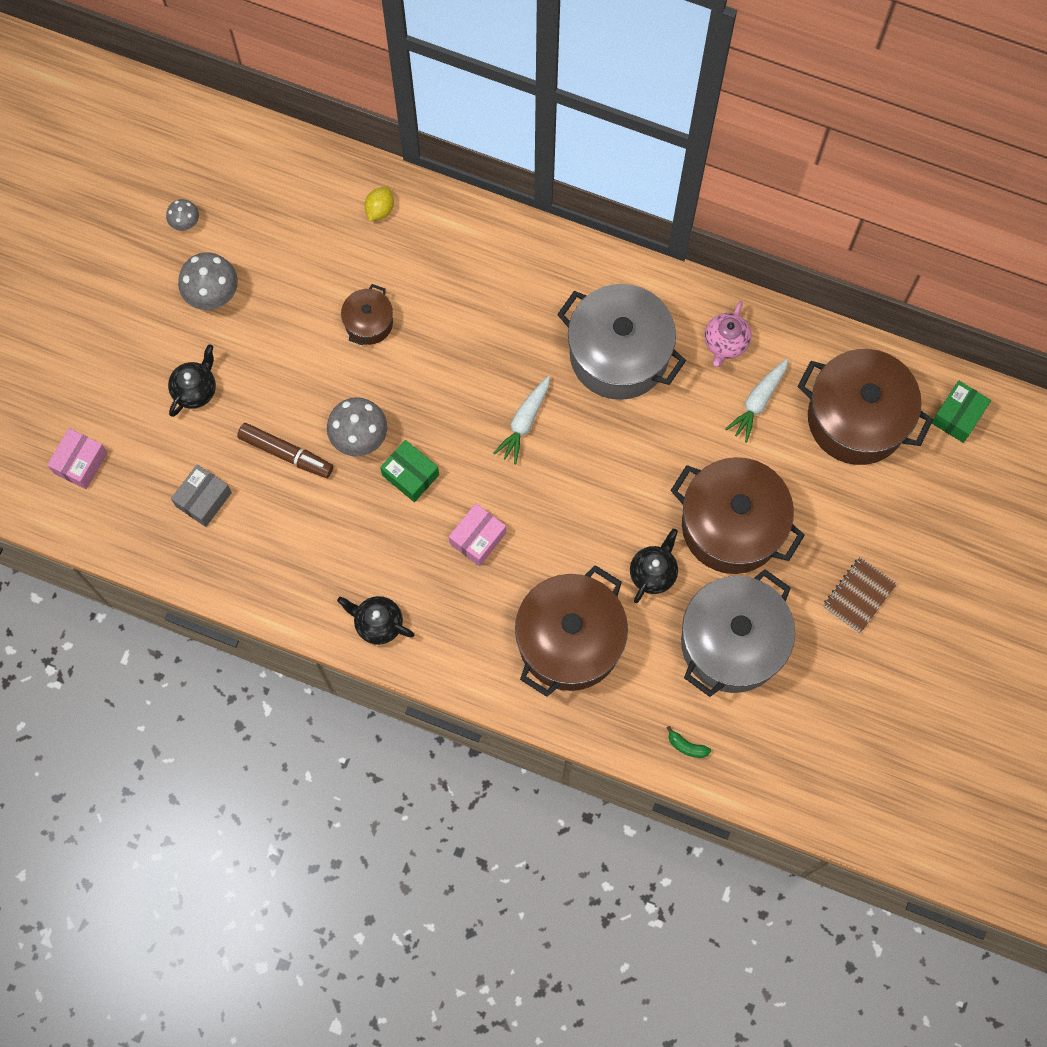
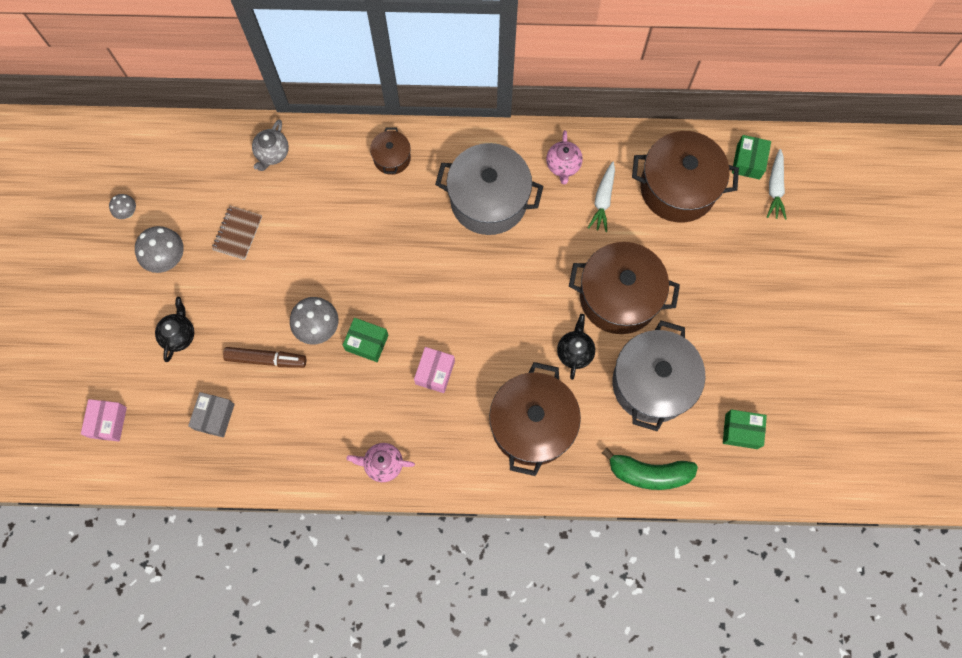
camera: 20 degrees left, 0 degrees up
(369, 323) = (294, 240): brown pot -> brown pot (392, 158)
(378, 623) = (383, 464): black teapot -> pink teapot
(380, 209) = (272, 154): yellow lemon -> grey teapot
(524, 422) = (437, 273): white carrot -> white carrot (775, 188)
(686, 746) = (649, 473): green banana -> green banana, size x2.40
(817, 737) = (741, 431): none -> green box
(858, 595) = (730, 316): brown notebook -> brown notebook (237, 233)

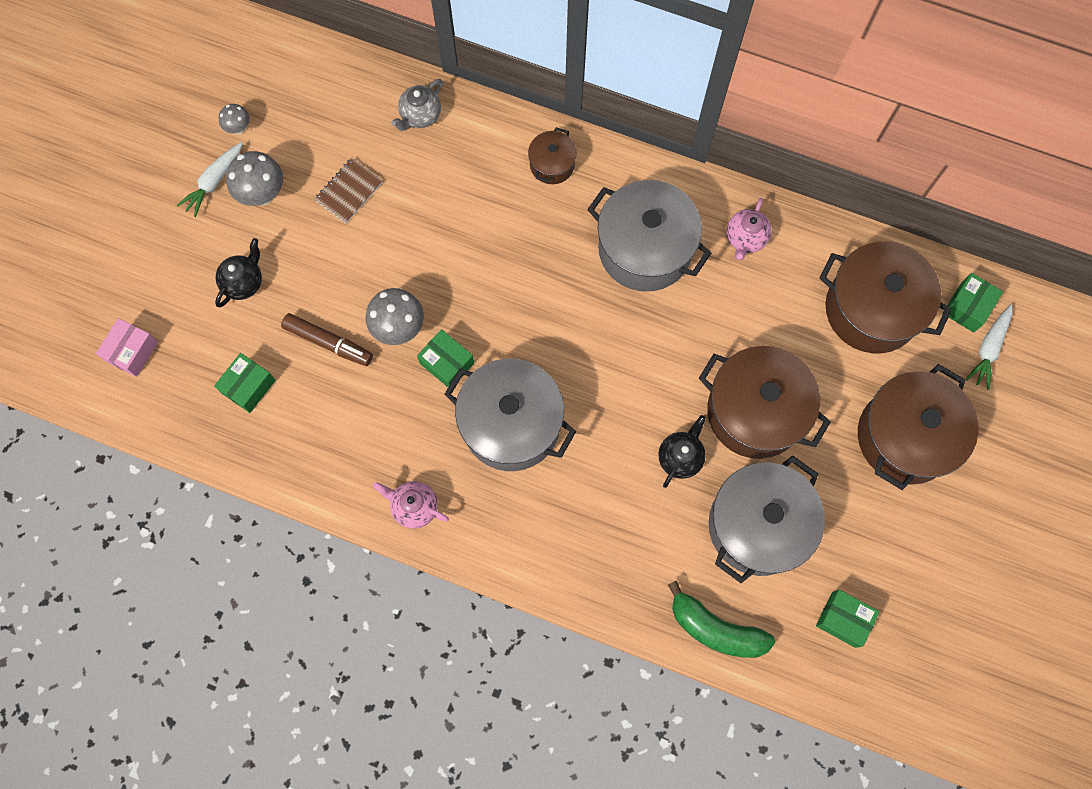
camera: 20 degrees right, 0 degrees up
(214, 417) = (248, 386): grey box -> green box
(435, 372) = (511, 424): pink box -> grey pot
(532, 425) = (600, 524): brown pot -> brown pot (905, 437)
(603, 200) = (777, 294): white carrot -> white carrot (214, 182)

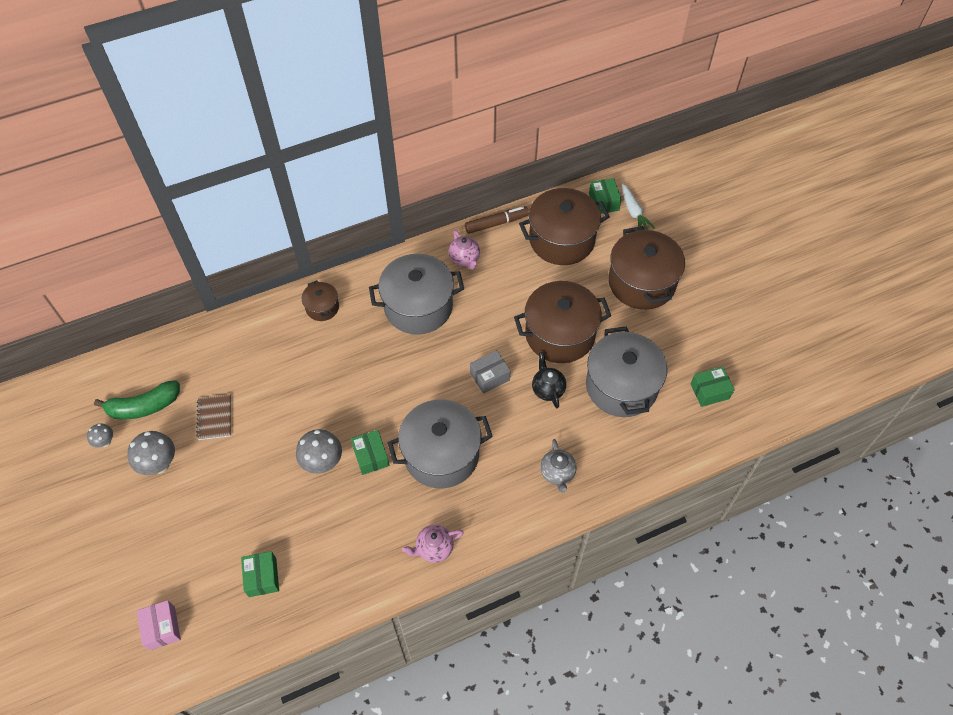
camera: 45 degrees left, 15 degrees down
(214, 182) = (119, 484): white carrot -> none
(244, 282) = (198, 523): black teapot -> none
(328, 342) = (288, 508): brown marker -> brown marker (496, 223)
(420, 116) = (217, 344): grey teapot -> grey teapot (557, 473)
(447, 363) = (371, 456): green box -> green box turned 75 degrees clockwise
(638, 389) = (490, 376): none -> grey box
(715, 629) = (657, 455): green banana -> green banana (144, 406)

